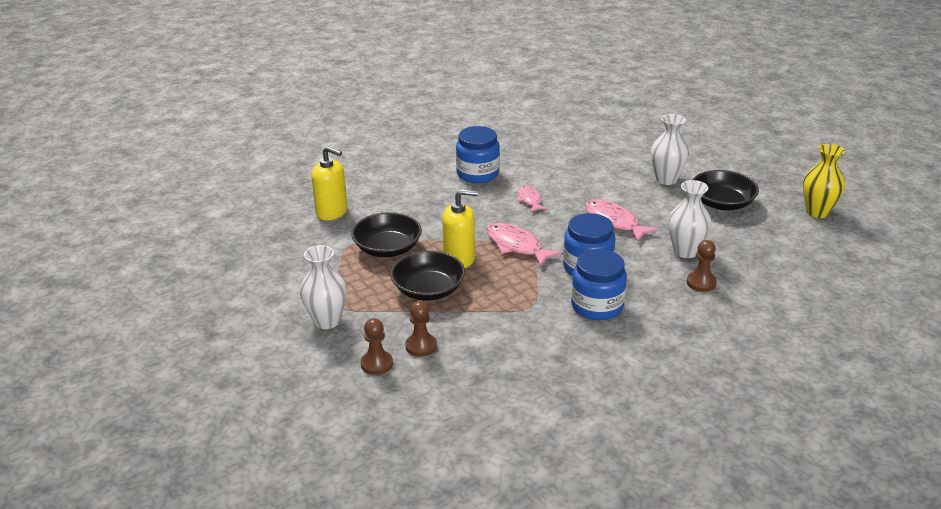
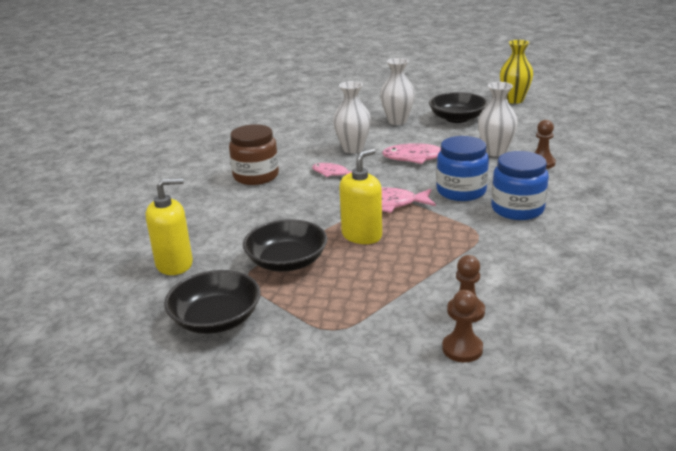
camera: 45 degrees left, 5 degrees down
(327, 321) = (349, 347): white vase -> white vase (353, 149)
(428, 290) = (384, 269): black bowl -> black bowl (216, 319)
(478, 174) = (256, 176): blue jar -> brown jar

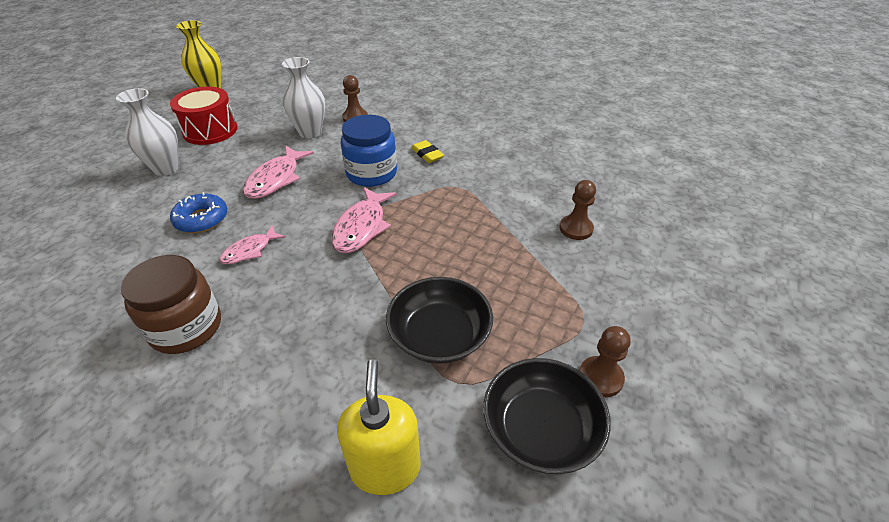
camera: 75 degrees left, 15 degrees up
(353, 149) = (201, 219): white vase -> blue donut
(362, 235) = (415, 260): yellow soap dispenser -> none
(457, 118) = (210, 130): black bowl -> red drum
(462, 349) = (628, 245): brown pawn -> brown pawn (600, 377)
(517, 209) = (427, 154): blue jar -> yellow eraser

